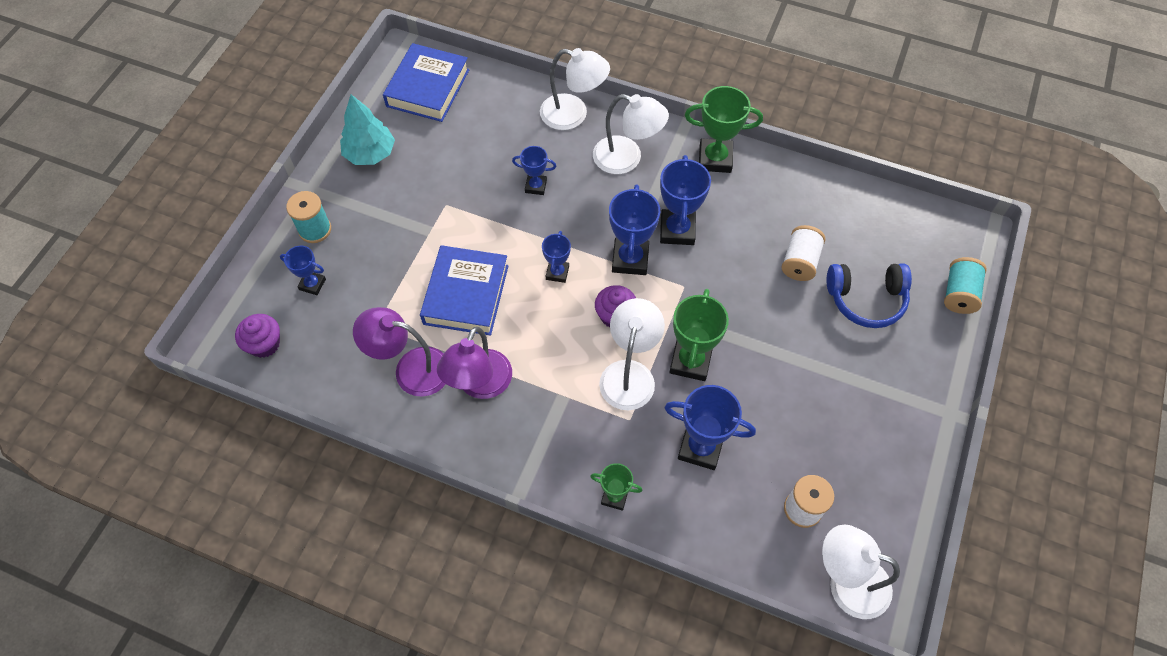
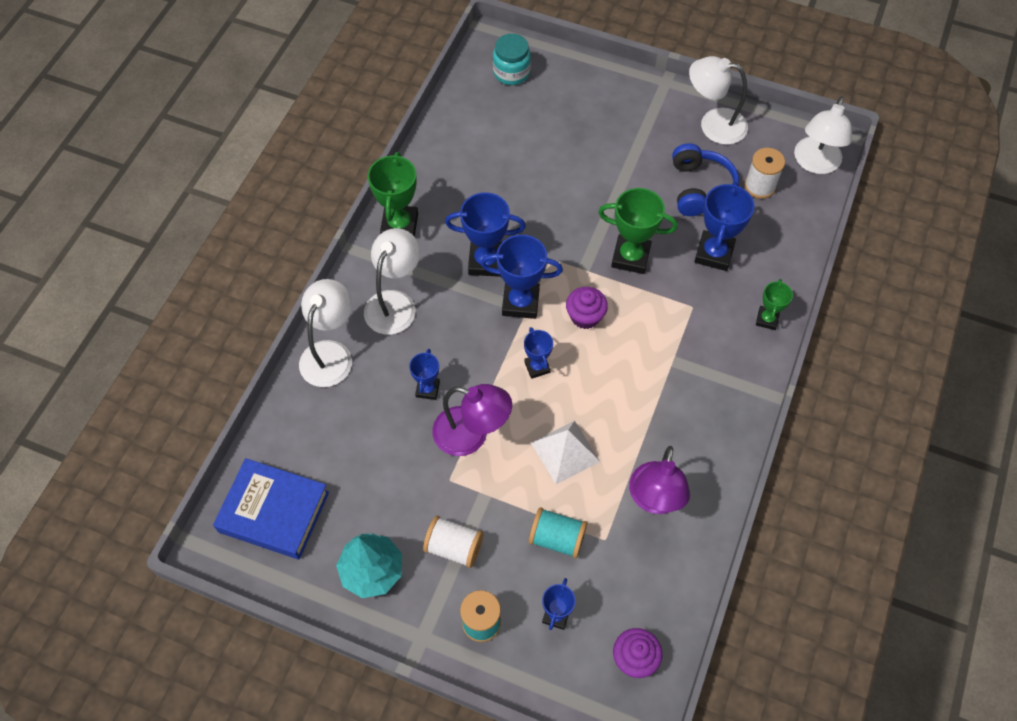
camera: 90 degrees left, 0 degrees up
(466, 294) = (565, 452): blue book -> white pyramid
(480, 385) = (668, 434): purple lamp -> purple lamp (471, 435)
(557, 273) = (537, 367): blue trophy -> blue trophy turned 60 degrees clockwise
(629, 374) = (646, 305): white lamp -> white lamp (713, 124)
(800, 262) = (522, 167): white spool -> white spool (454, 547)
(866, 299) = (561, 123): blue headphones -> blue headphones (700, 188)
(931, 252) = (511, 72): none -> turquoise jar
(959, 294) = (554, 60): turquoise spool -> turquoise spool (557, 538)

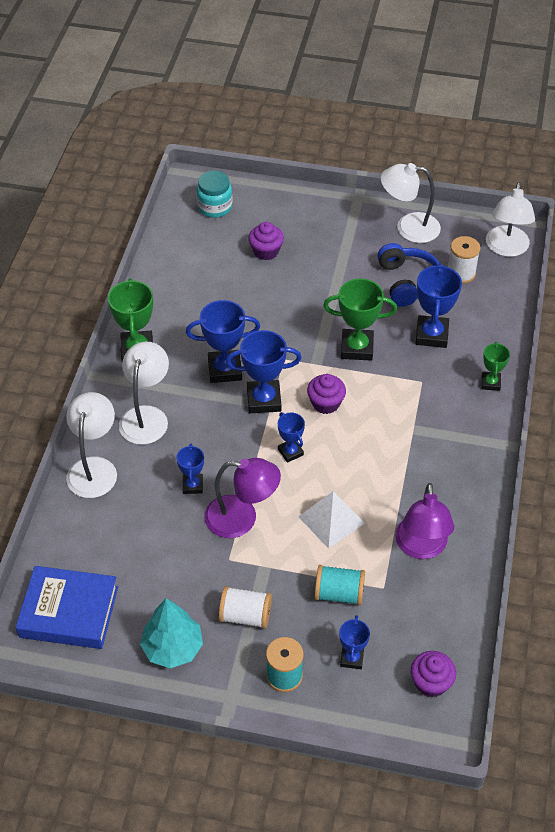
camera: 10 degrees left, 10 degrees down
(555, 131) = (266, 251): none -> purple cupcake

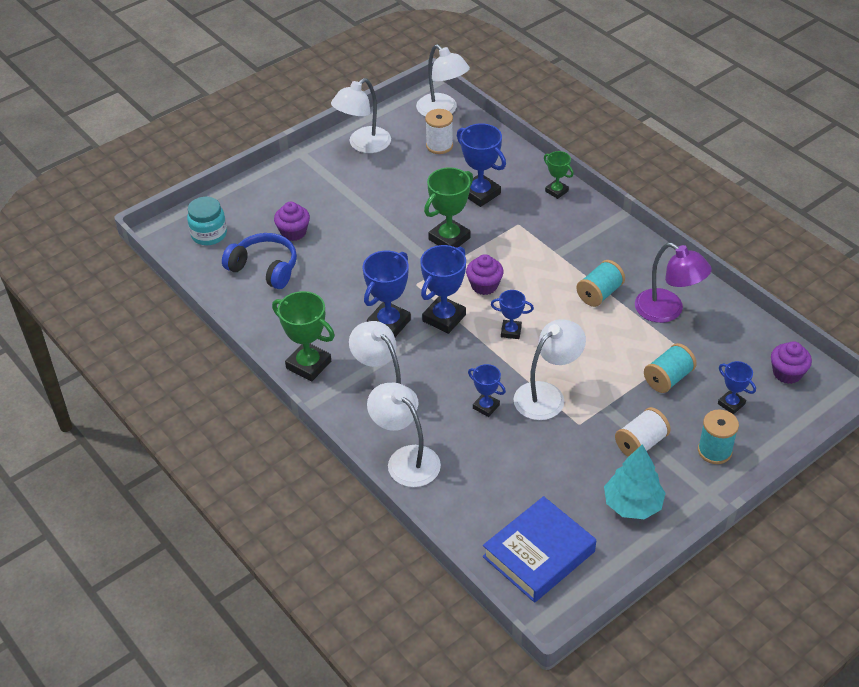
camera: 50 degrees left, 5 degrees down
(242, 518) = (547, 395): purple lamp -> white lamp
(331, 520) = (597, 345): white pyramid -> none
(394, 486) = (599, 293): none -> turquoise spool
(408, 282) = (416, 176): blue headphones -> blue headphones (264, 268)

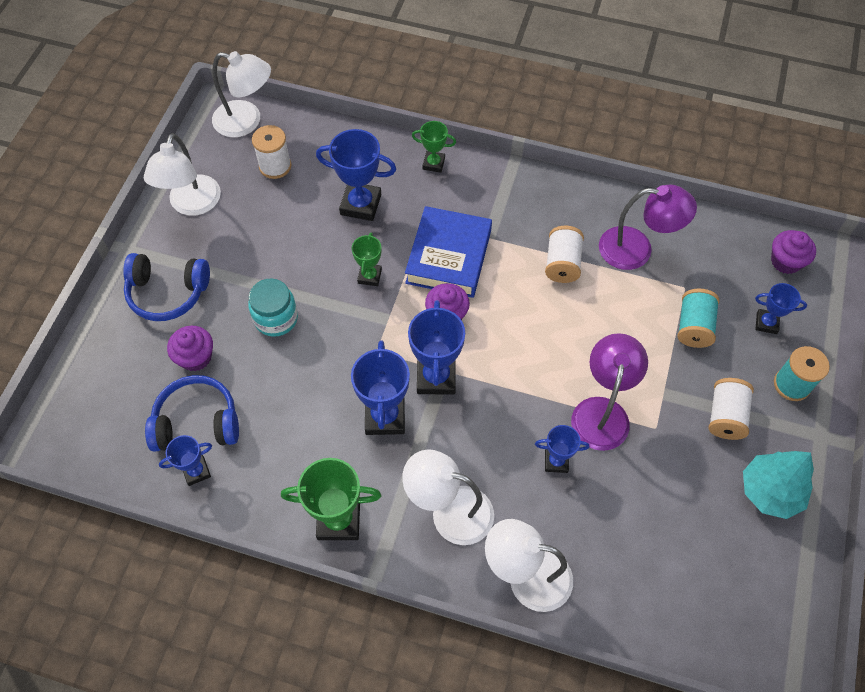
camera: 35 degrees left, 15 degrees up
(209, 234) = (98, 412): turquoise jar -> turquoise jar (276, 318)
(305, 188) = (168, 293): none -> blue headphones
(449, 238) = (369, 276): green trophy -> green trophy, size x0.58
(511, 331) = (513, 355): blue trophy -> blue trophy (196, 471)
(538, 554) = (733, 606): blue book -> blue book (448, 256)
(547, 395) = (602, 411): white lamp -> purple lamp
(599, 293) = (562, 263): turquoise spool -> white spool

